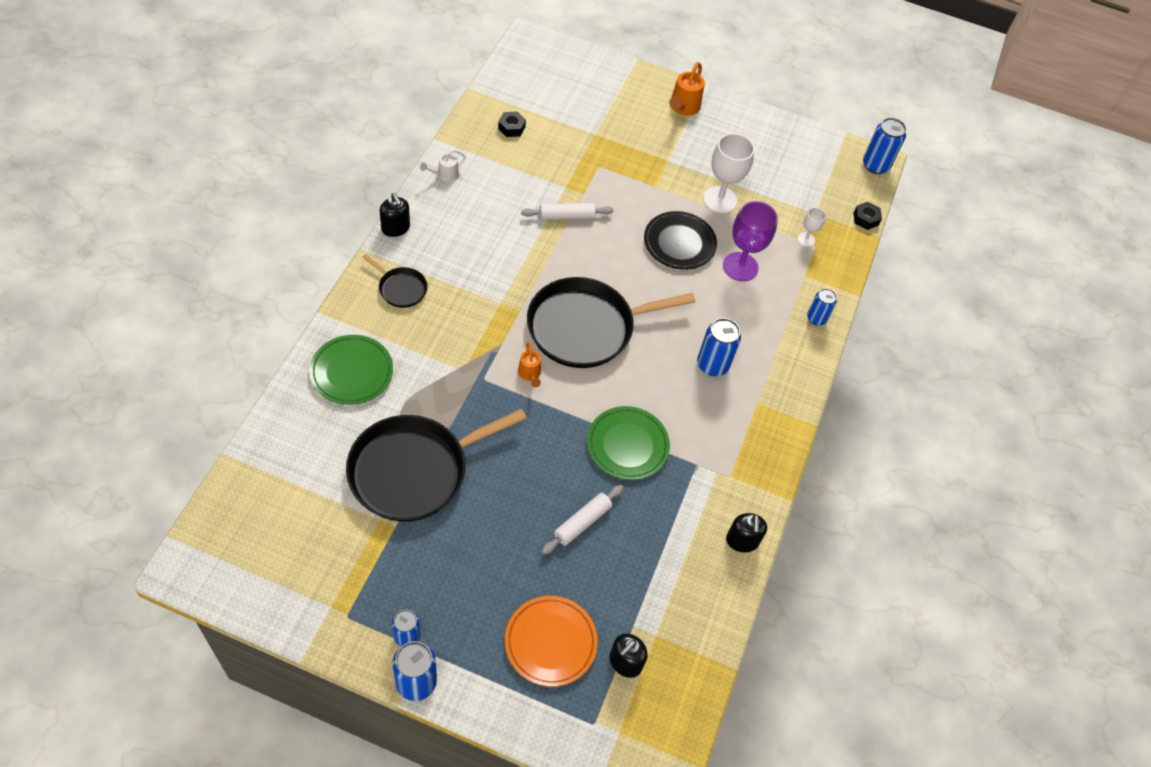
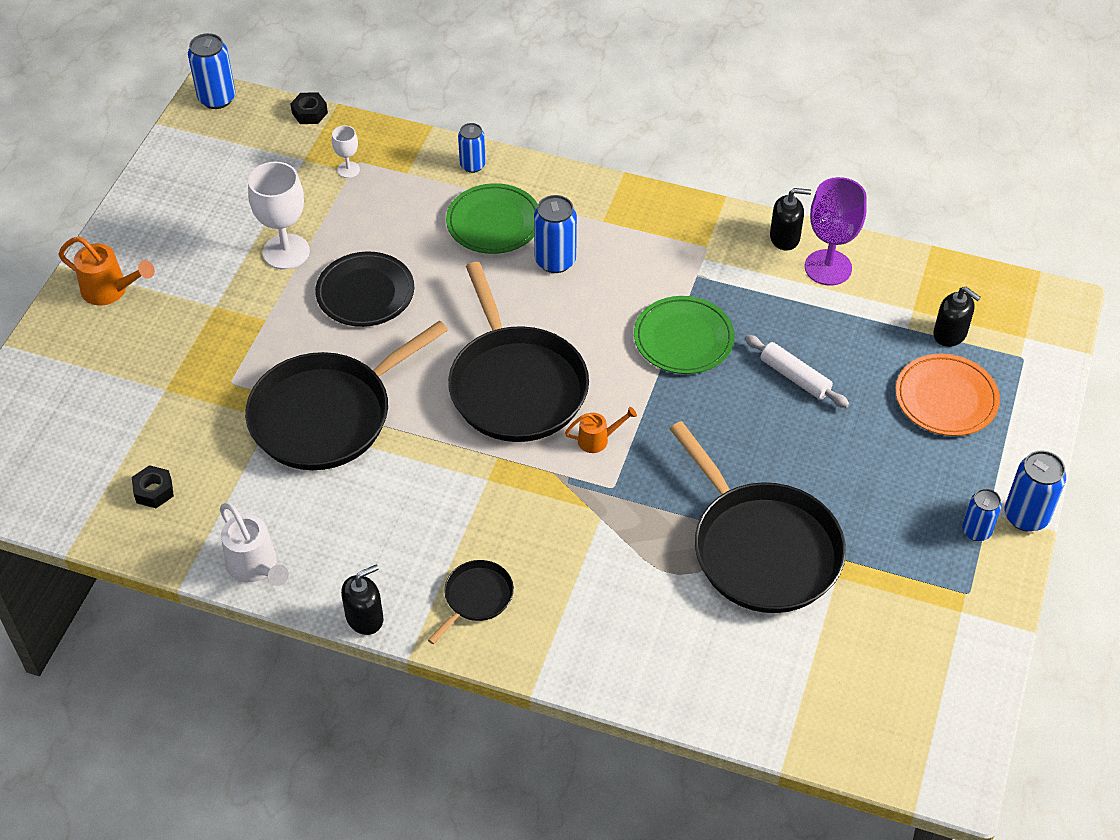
camera: 85 degrees left, 5 degrees down
(352, 372) = (626, 637): green plate -> green plate (494, 223)
(445, 175) = (255, 567): white watering can -> white watering can, size x1.61
(566, 216) = (327, 415): white rolling pin -> black pan
(740, 267) = (399, 233): purple goblet -> purple goblet (828, 267)

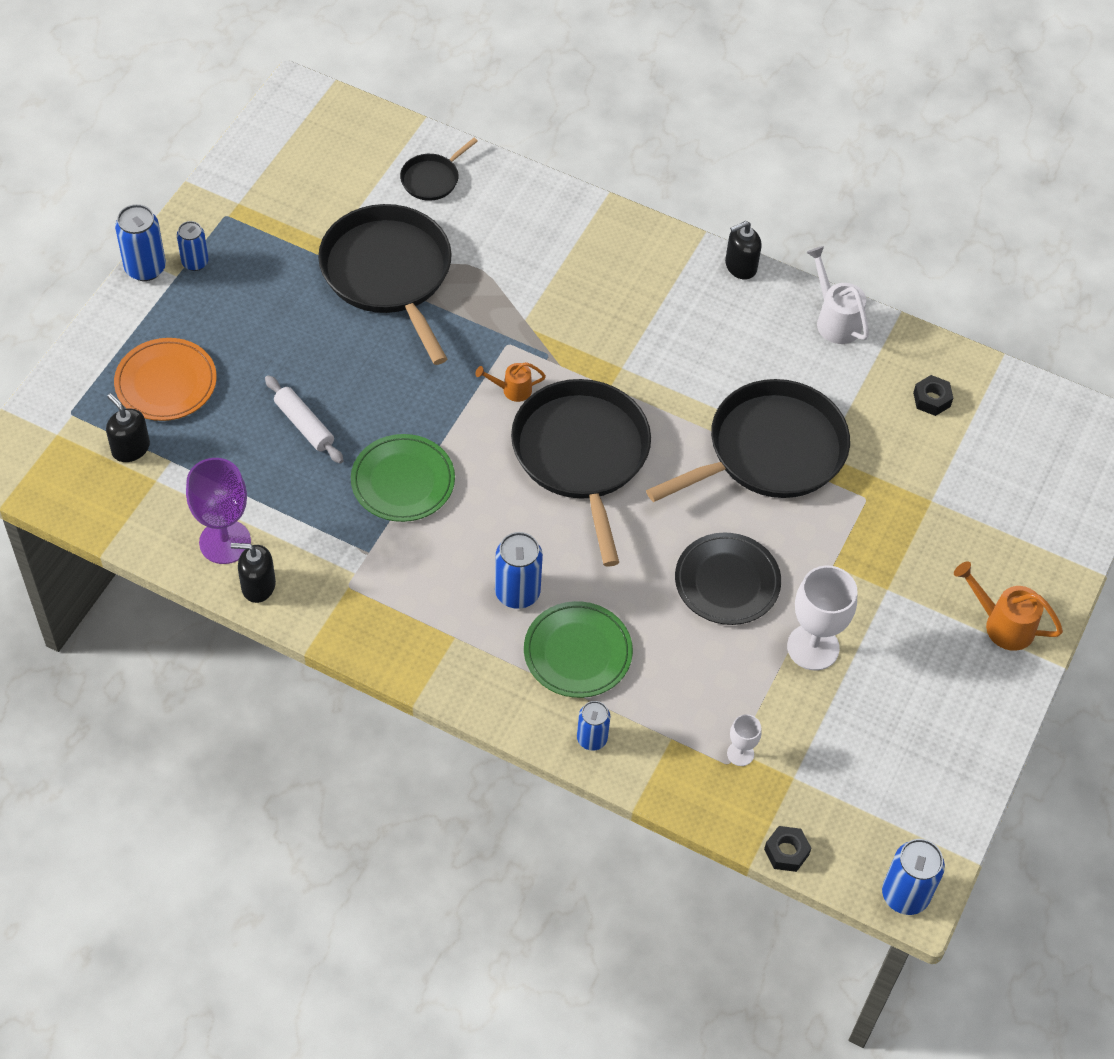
camera: 175 degrees left, 5 degrees up
(476, 597) = (644, 269): black pan -> black pan (432, 179)

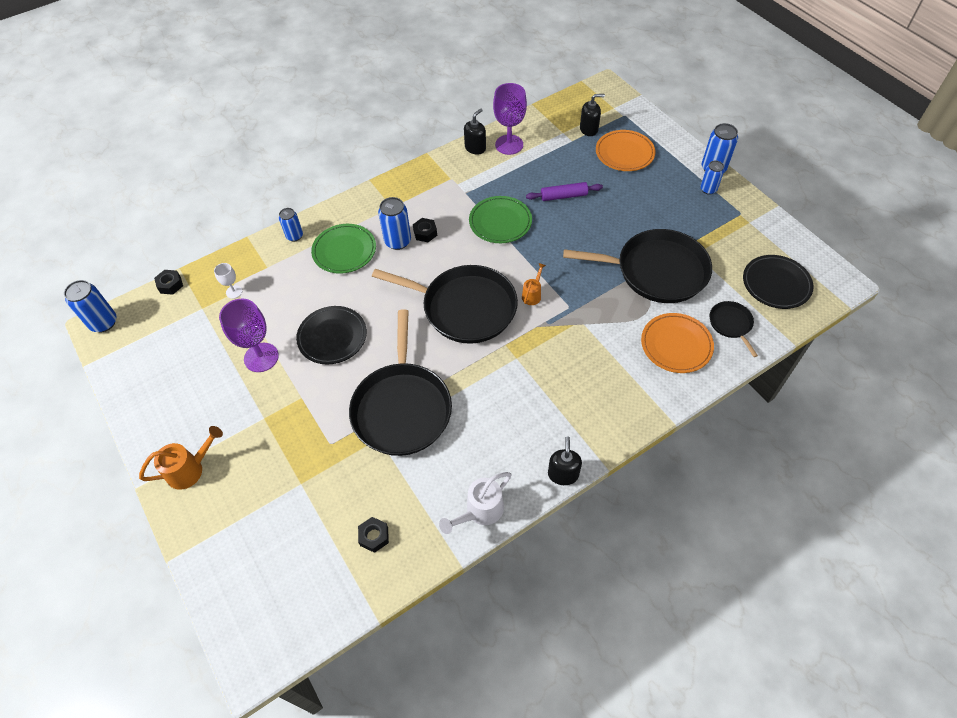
camera: 125 degrees right, 0 degrees up
(304, 425) = (563, 196): white rolling pin -> purple rolling pin
(338, 152) = (776, 284): none -> black plate
(480, 566) = (425, 233): none -> black nut
(498, 221) = (676, 345): none -> orange plate
(813, 647) = (261, 357): white goblet -> purple goblet
(835, 320) = (480, 511): white watering can -> white watering can turned 135 degrees clockwise

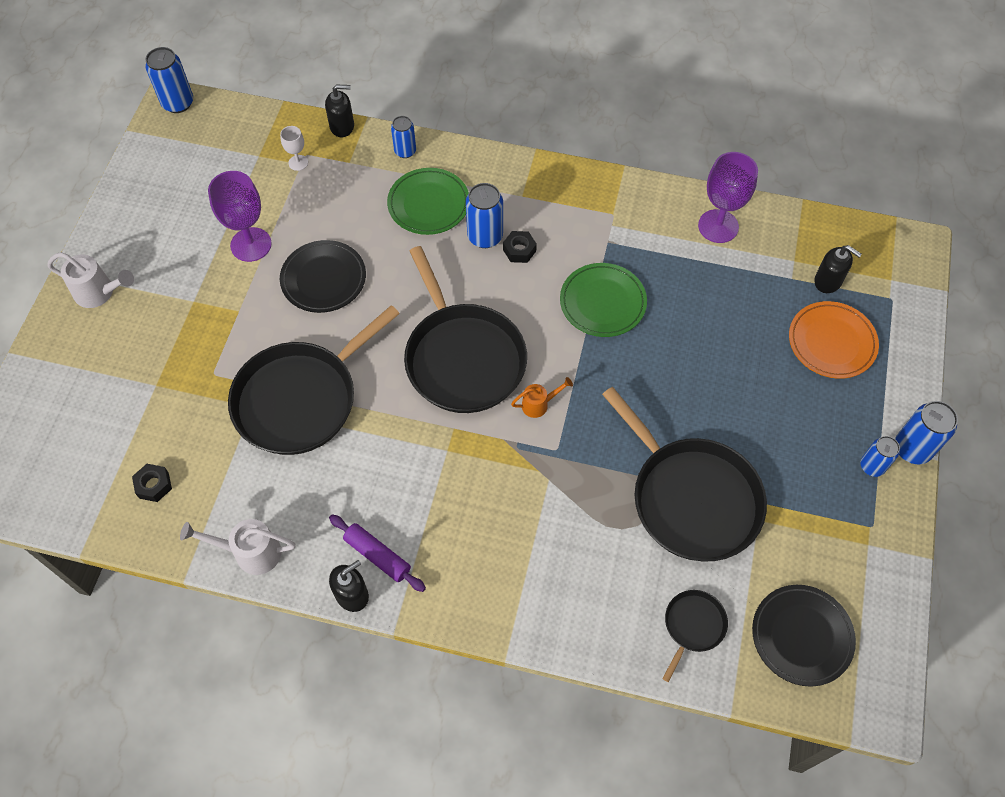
camera: 45 degrees right, 5 degrees up
(170, 285) = (260, 111): black nut -> none
(190, 469) = (99, 293): orange watering can -> white watering can
(475, 148) = (678, 201): black soap dispenser -> black soap dispenser (342, 126)
(563, 196) = (701, 332): purple rolling pin -> purple rolling pin (377, 555)
(676, 345) = (608, 589): orange plate -> none

